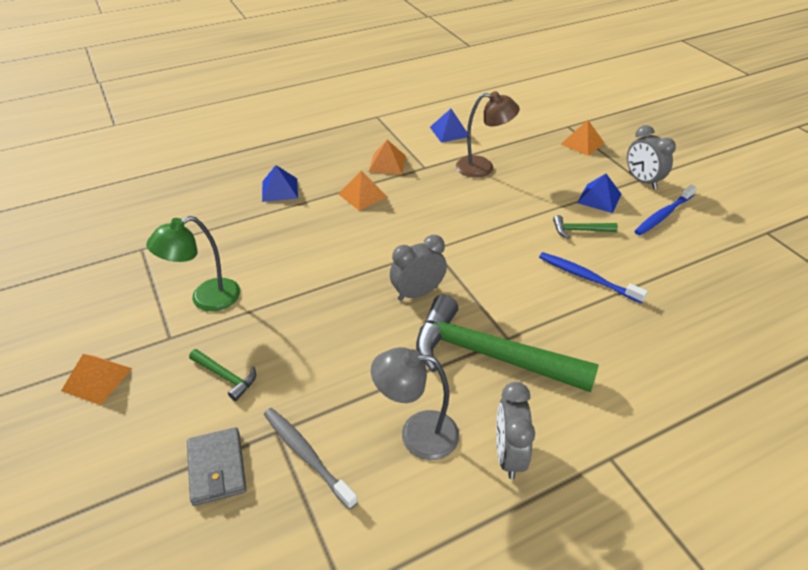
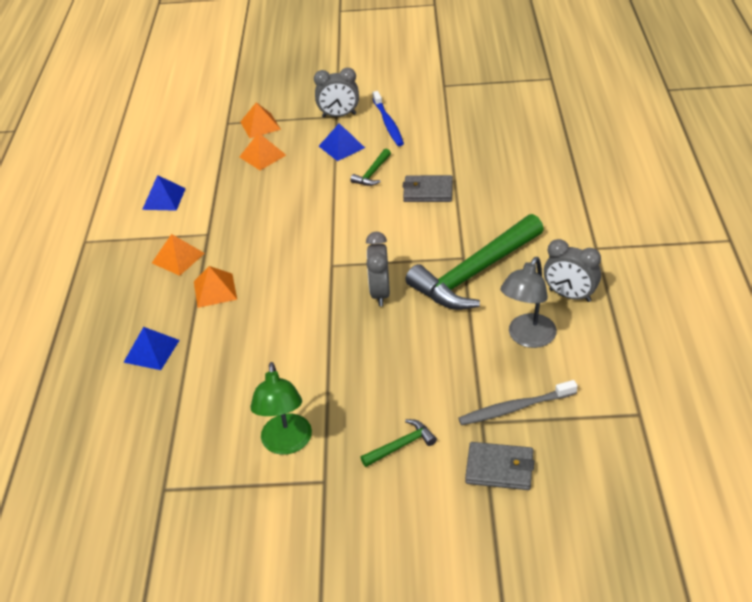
camera: 60 degrees left, 0 degrees up
(97, 379) = (346, 548): orange pyramid -> orange pyramid (262, 156)
(483, 167) = (242, 196): brown lamp -> none
(586, 277) = (428, 191): blue toothbrush -> grey wallet

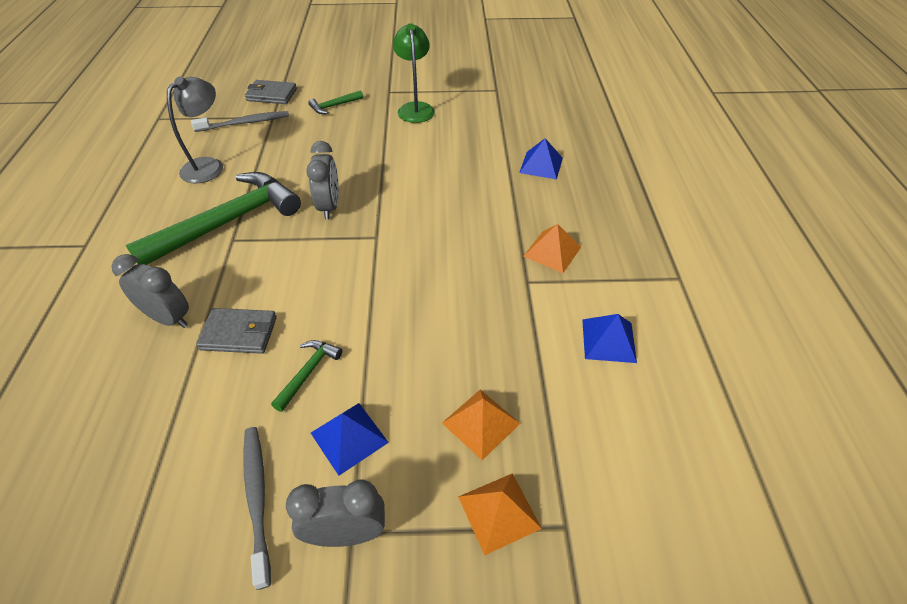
camera: 175 degrees right, 5 degrees up
(215, 290) = (498, 215): orange pyramid -> none
(388, 123) = (257, 498): blue toothbrush -> grey toothbrush
(569, 295) = (148, 198): grey clock -> grey clock (168, 318)

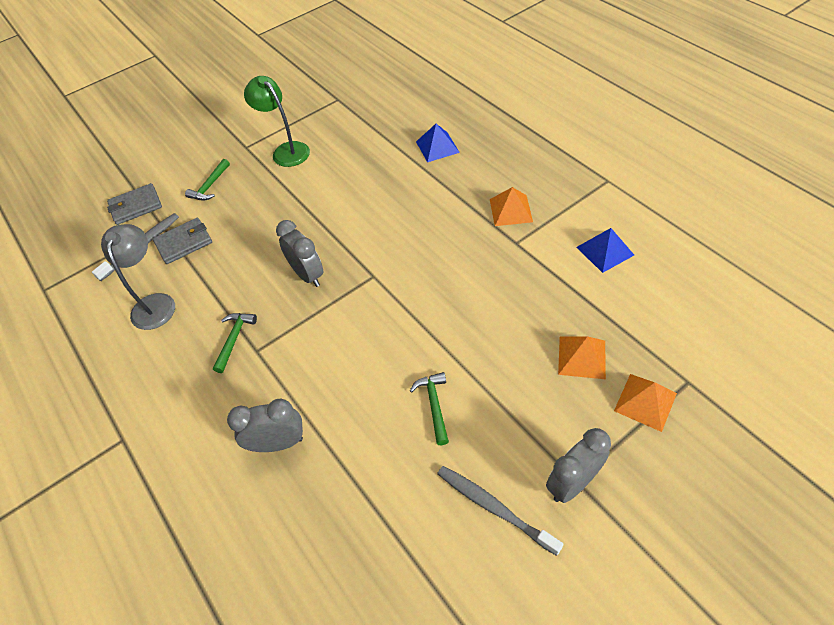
camera: 30 degrees left, 5 degrees up
(228, 222) = (234, 339): green hammer -> green hammer, size x0.42
(239, 333) = (350, 415): grey wallet -> grey wallet (184, 243)
(349, 437) = (510, 426): blue pyramid -> none

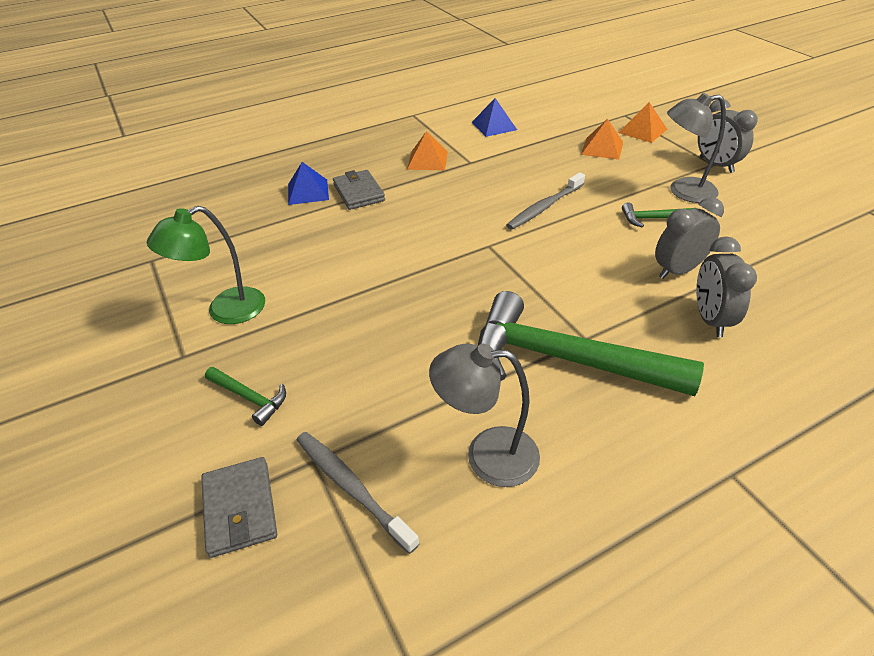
camera: 85 degrees left, 10 degrees down
(184, 243) = (368, 425): grey wallet -> grey wallet (359, 193)
(234, 339) = (566, 359): green hammer -> green hammer, size x2.37
(307, 275) = (473, 294): grey clock -> grey clock (678, 270)
(493, 507) = (746, 199): grey toothbrush -> grey toothbrush (544, 207)
(497, 438) = (683, 191): none -> grey lamp

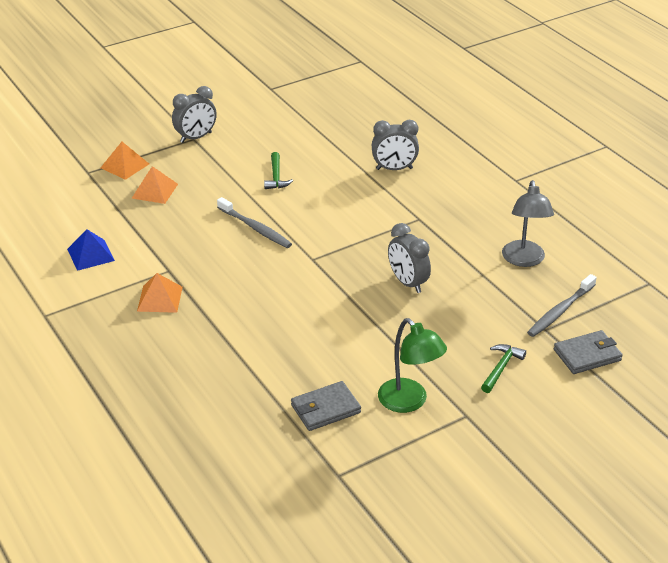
camera: 95 degrees left, 5 degrees down
(308, 191) = (214, 380): blue pyramid -> none
(359, 193) = (220, 342): grey wallet -> grey wallet (325, 409)
(566, 359) = (439, 227): green hammer -> none
(678, 270) = (343, 174): grey clock -> grey clock (407, 283)
(683, 191) = (236, 158): grey lamp -> none

